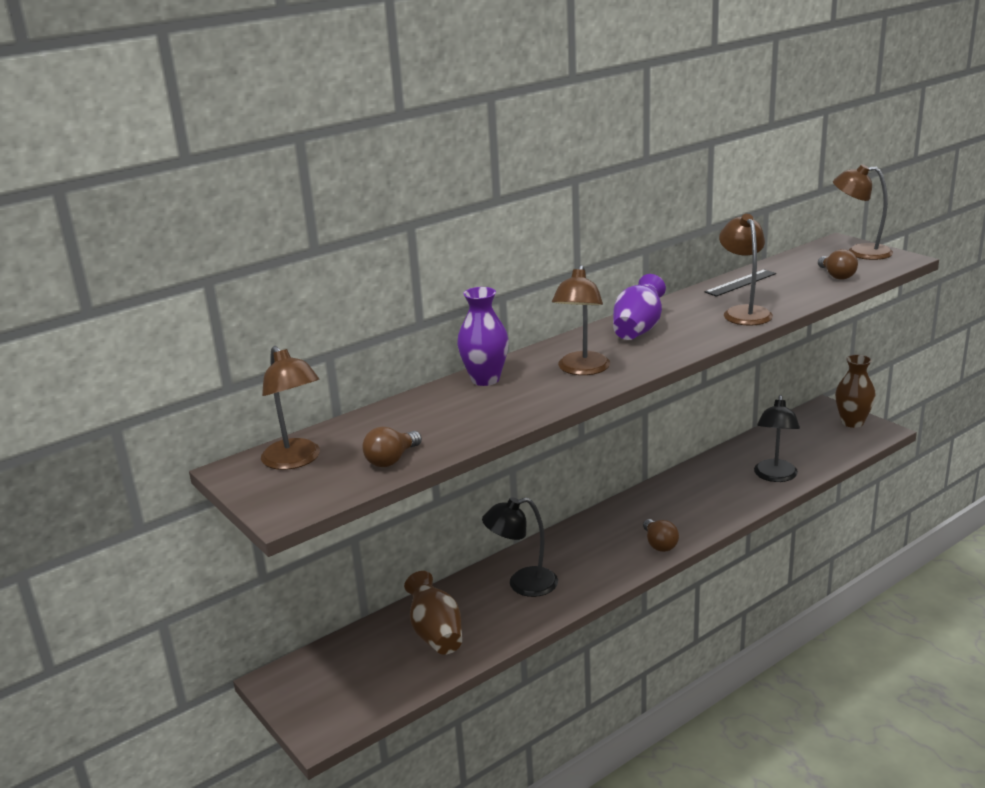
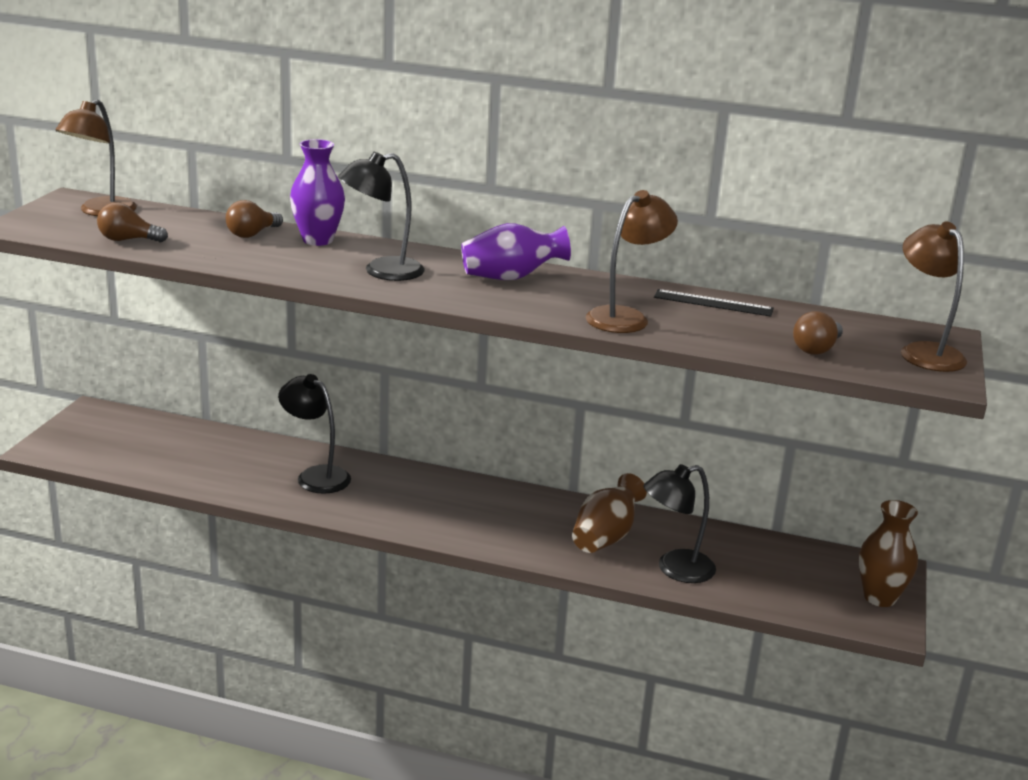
camera: 50 degrees right, 0 degrees up
(436, 633) = (206, 457): brown vase -> brown vase (605, 537)
(582, 369) = (382, 271): brown lamp -> black lamp
(659, 544) = (455, 530): brown light bulb -> brown light bulb (252, 234)

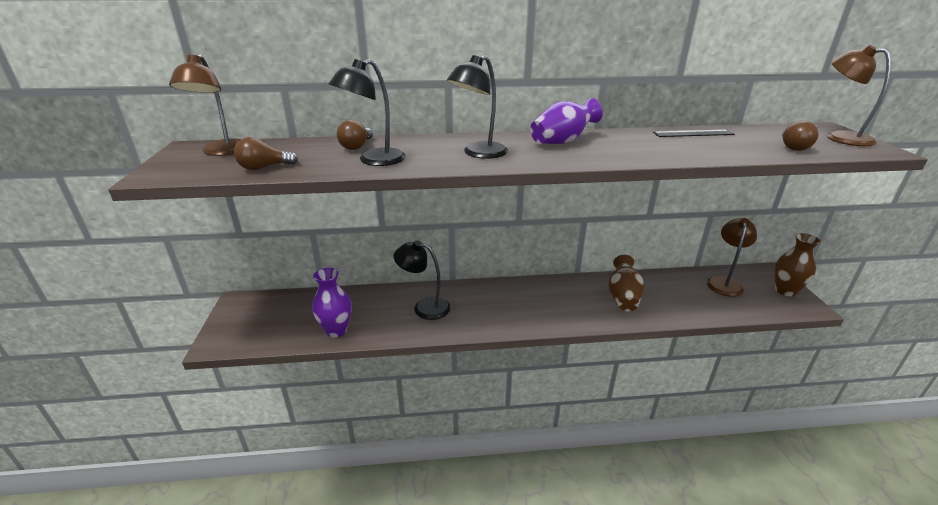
camera: 20 degrees left, 5 degrees up
(318, 240) = (408, 142): purple vase -> purple vase (336, 330)
(626, 317) = (667, 151): brown lamp -> brown lamp (724, 282)
(675, 569) = (678, 306): black lamp -> black lamp (373, 160)

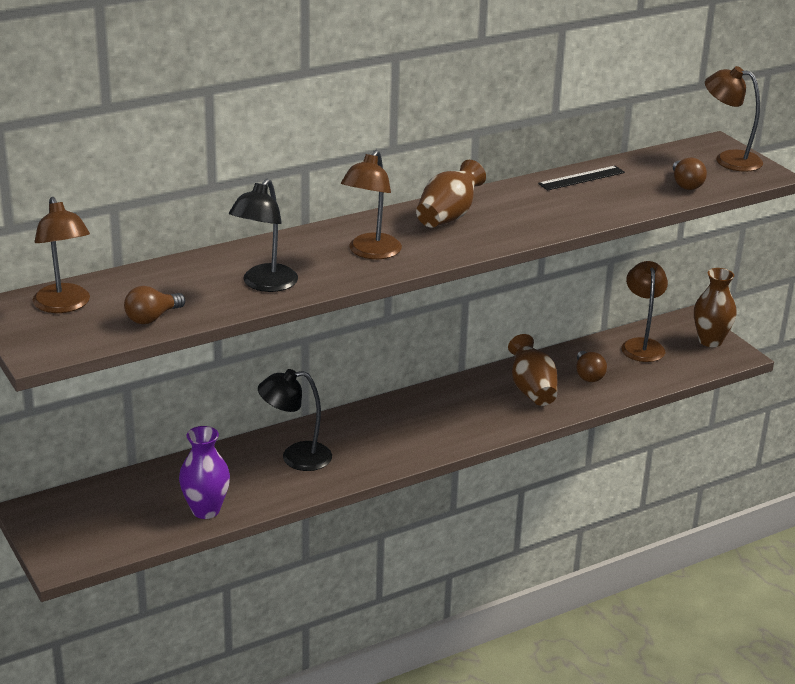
camera: 25 degrees left, 0 degrees up
(357, 146) = (219, 267): brown light bulb -> brown light bulb (588, 375)
(478, 153) = (370, 252): black lamp -> brown lamp
(562, 141) = (448, 216): purple vase -> brown vase

